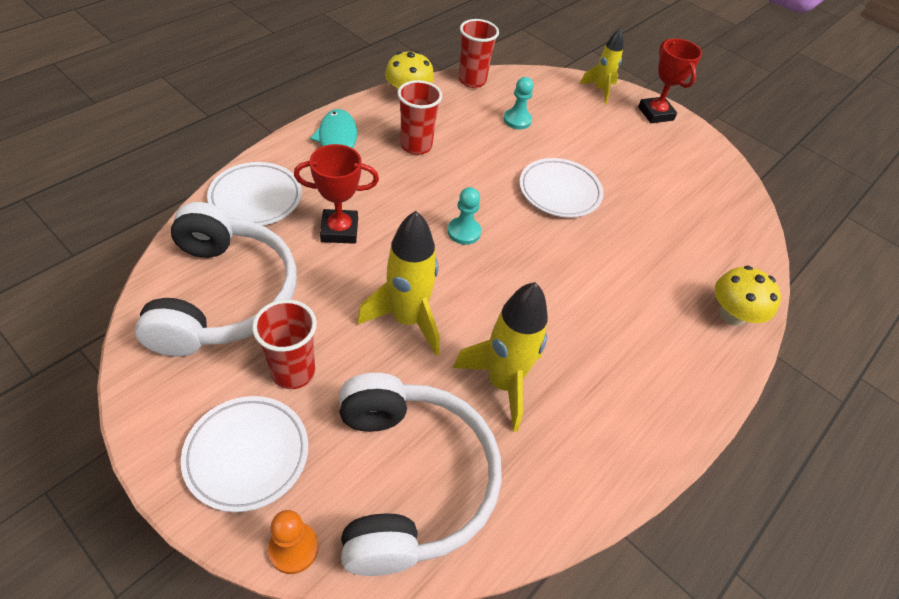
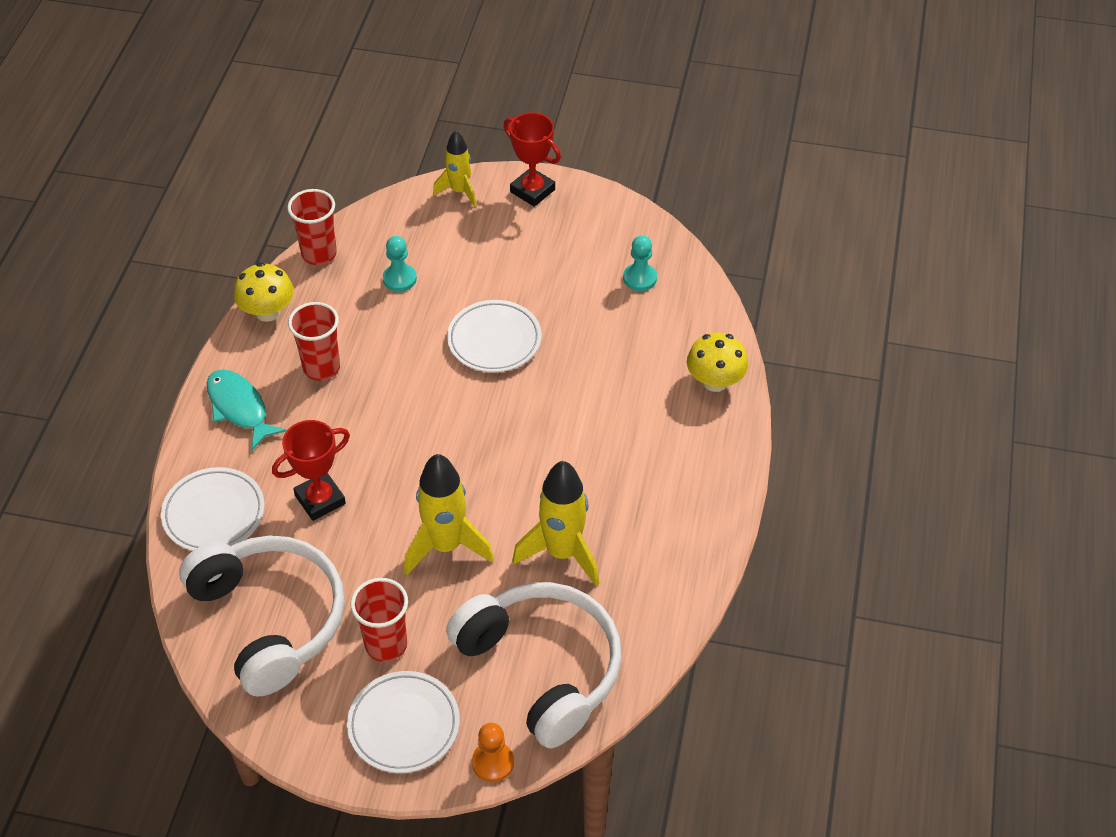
camera: 25 degrees left, 0 degrees up
(464, 232) = (435, 435): turquoise pawn -> turquoise pawn (640, 278)

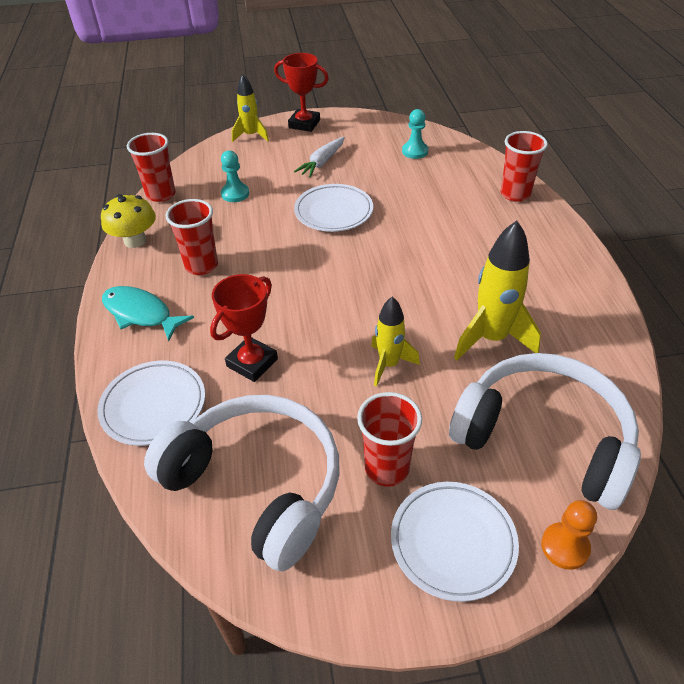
camera: 20 degrees left, 5 degrees down
(446, 546) = (389, 364): yellow rocket -> yellow rocket, size x0.63
(521, 261) = (322, 162): none -> white carrot
(715, 381) = (515, 194): yellow mushroom -> red cup

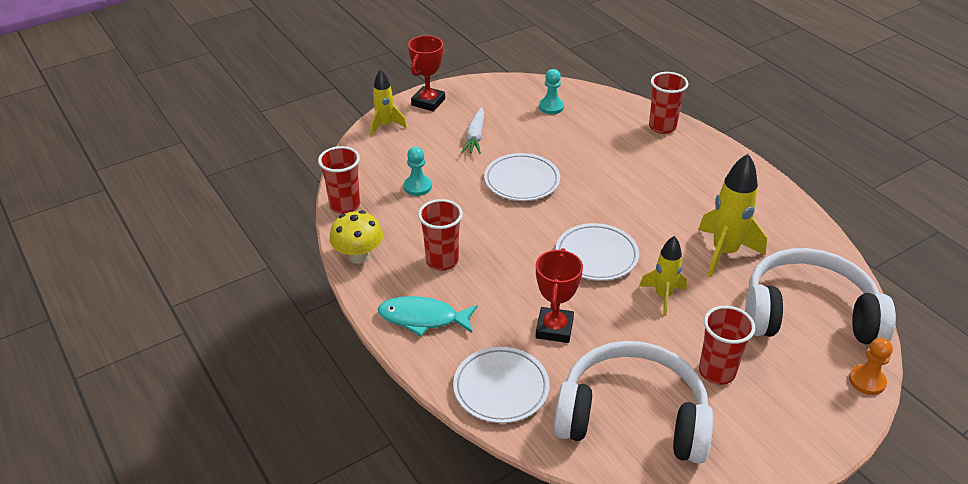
camera: 25 degrees left, 5 degrees down
(304, 124) = (428, 102): red trophy -> red trophy turned 60 degrees counterclockwise
(453, 542) = (795, 404): white plate -> white plate (596, 256)

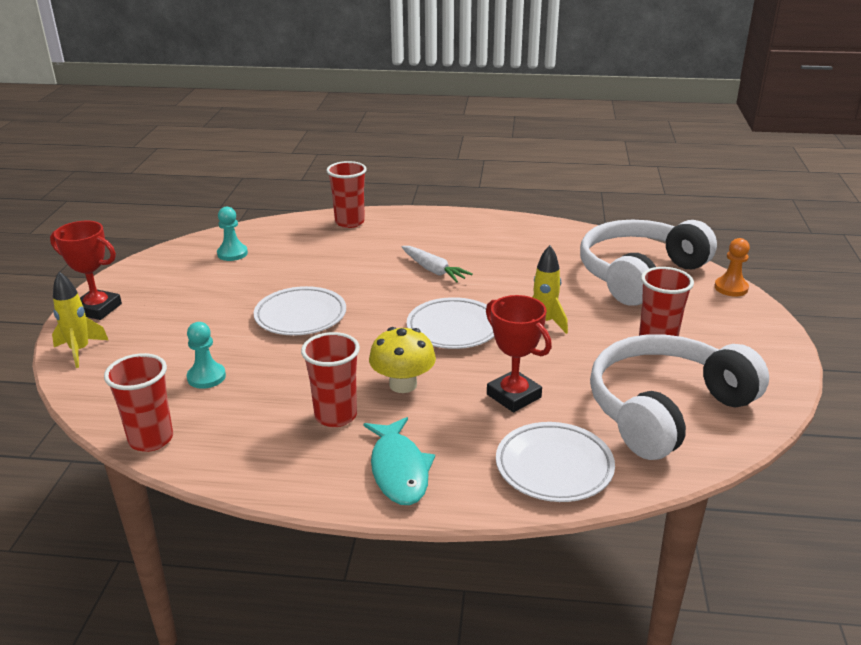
camera: 50 degrees left, 10 degrees down
(358, 255) = (243, 469): yellow mushroom -> yellow mushroom (403, 384)
(423, 318) = (399, 470): turquoise fish -> turquoise fish turned 60 degrees counterclockwise
(428, 102) = (97, 309): red trophy -> red trophy turned 45 degrees counterclockwise
(475, 136) = (197, 309): white carrot -> white carrot (433, 270)
(724, 252) = (531, 272): yellow rocket -> none

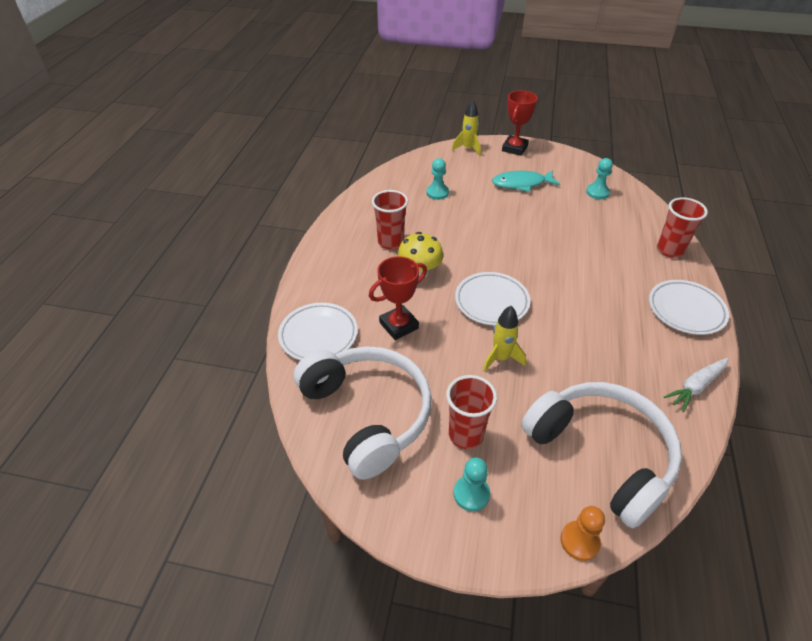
camera: 95 degrees right, 15 degrees up
(151, 439) = (382, 180): red cup -> none
(300, 316) = (508, 226): white plate -> white plate (686, 310)
(399, 470) = (334, 266): turquoise fish -> turquoise fish (521, 184)
(433, 270) = (587, 297): white carrot -> white carrot (696, 386)
(722, 338) = (471, 494): none -> turquoise pawn

